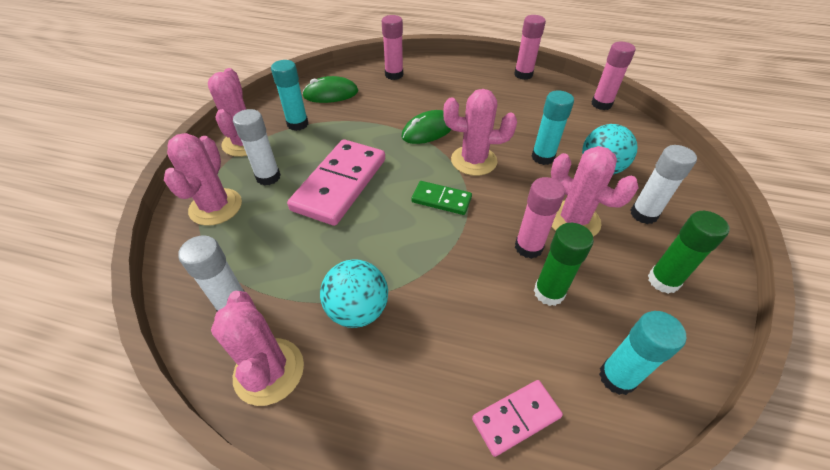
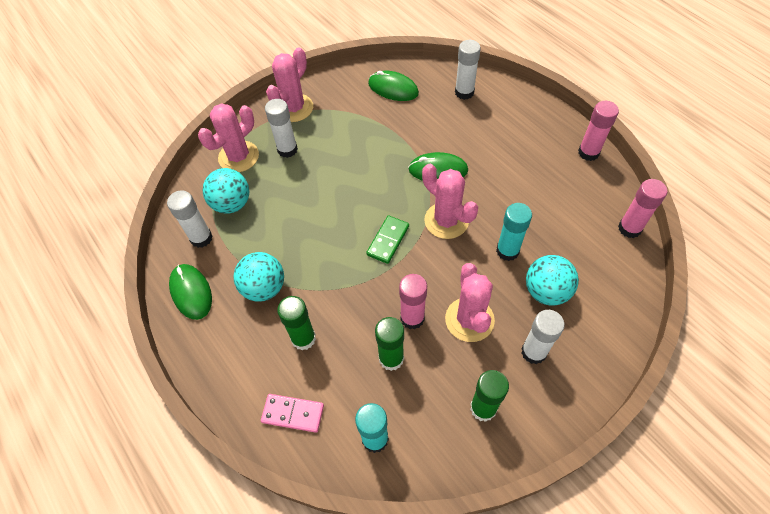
camera: 40 degrees right, 10 degrees up
(245, 252) = (232, 204): none -> turquoise ball
(269, 371) = (191, 292): pink cactus -> green mouse
(297, 124) = (343, 109): turquoise glue stick -> none
(340, 184) = (329, 184): pink domino -> none
(394, 75) = (464, 92): pink glue stick -> white glue stick
(441, 200) = (388, 241): green domino -> green domino turned 60 degrees clockwise
(449, 331) = (303, 338): none -> green glue stick

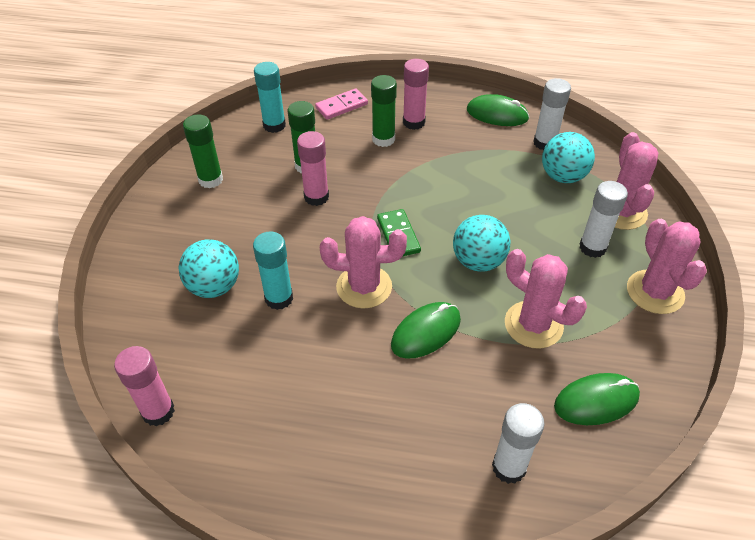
camera: 135 degrees right, 10 degrees down
(264, 288) = (452, 146): turquoise ball -> turquoise ball (478, 261)
(469, 319) = (268, 224): pink cactus -> pink cactus (533, 325)
(533, 352) = (194, 235): white glue stick -> none
(588, 153) = (268, 490): pink glue stick -> pink glue stick (413, 122)

